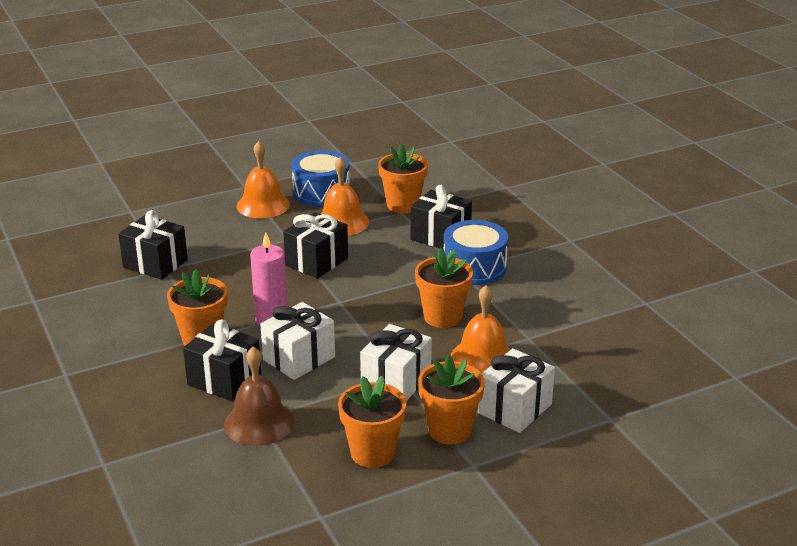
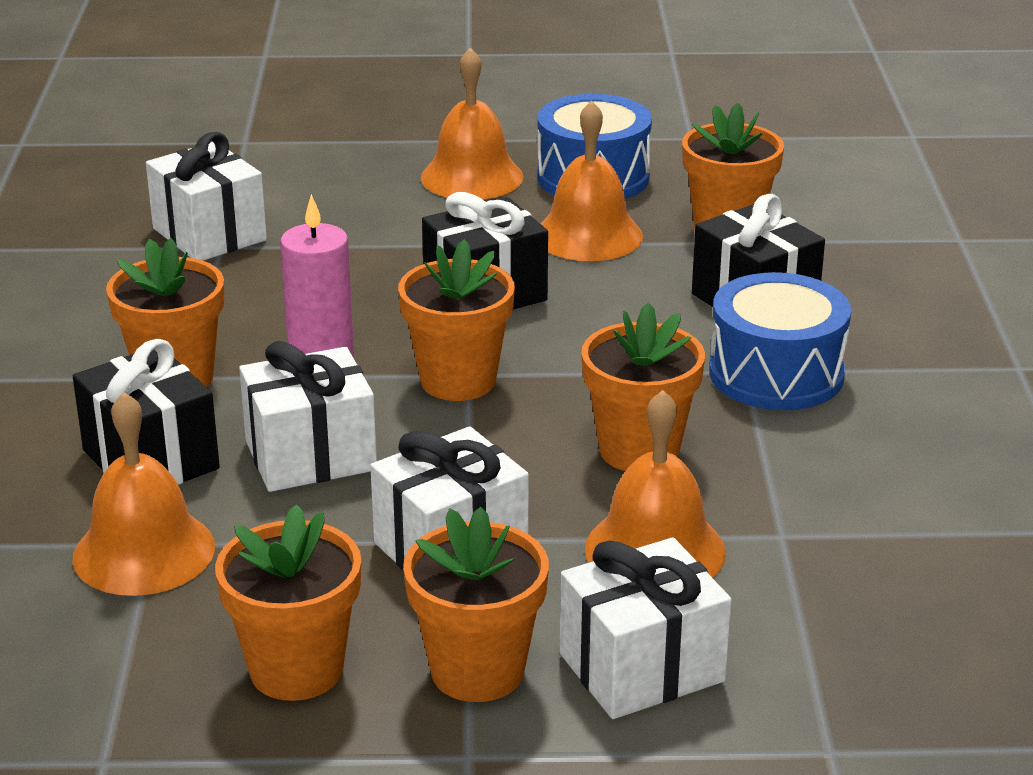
camera: 25 degrees right, 0 degrees up
(155, 264) = (209, 234): black gift -> white gift
(259, 423) = (144, 551): brown bell -> orange bell
(338, 306) = (458, 380): none -> orange flower pot

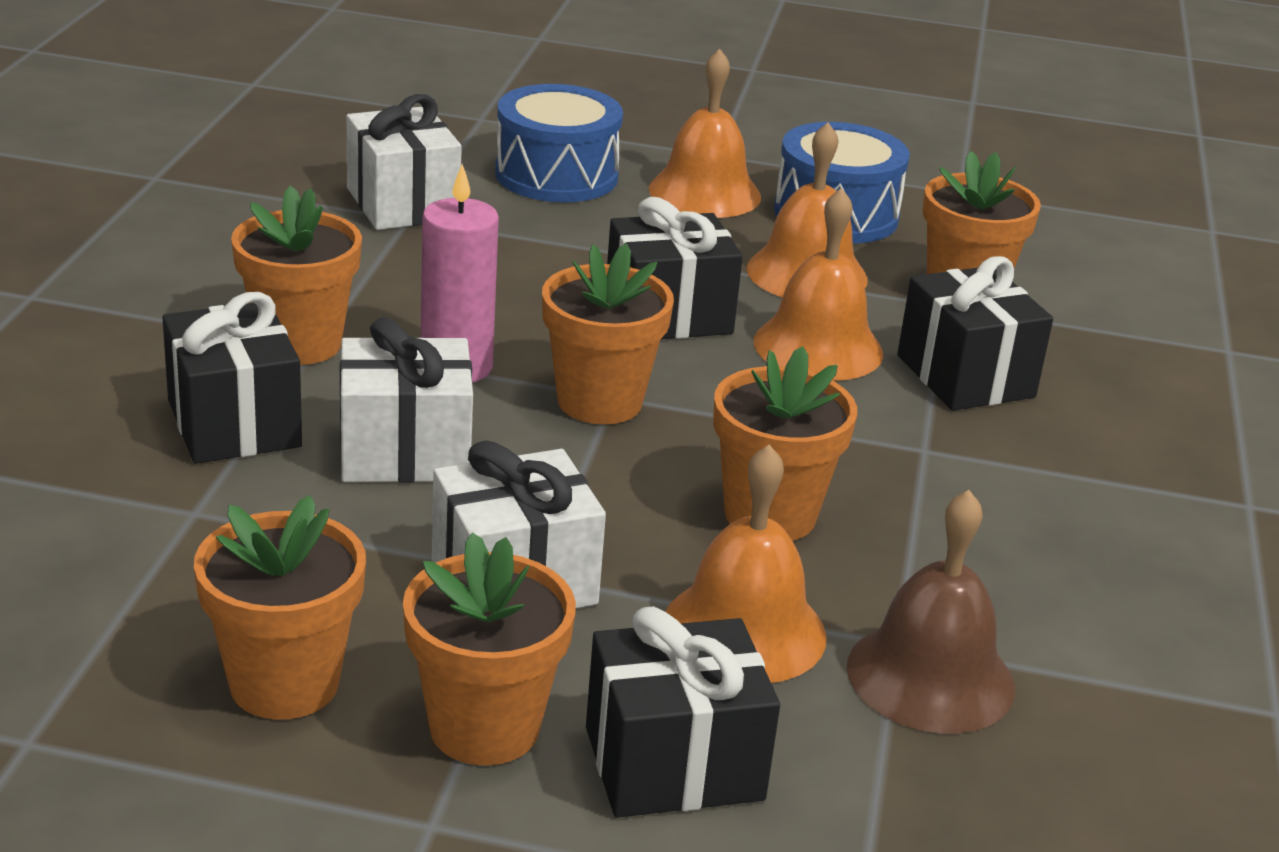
camera: 10 degrees right, 0 degrees up
(144, 551) = (181, 520): orange bell -> orange bell (818, 347)
(641, 667) = (674, 763): white gift -> black gift
(776, 374) = (960, 459): blue drum -> blue drum (556, 175)
(817, 557) = (930, 676): none -> brown bell

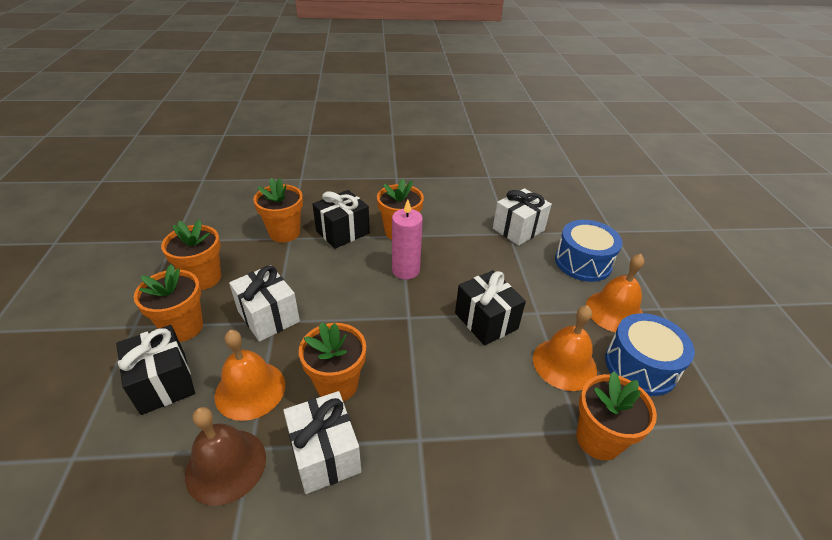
camera: 75 degrees right, 10 degrees up
(405, 452) = (341, 271): white gift -> white gift (325, 454)
(599, 401) = (401, 313): orange flower pot -> orange flower pot (284, 233)
(818, 347) = (493, 379): orange bell -> none
(965, 376) = (504, 450): black gift -> none

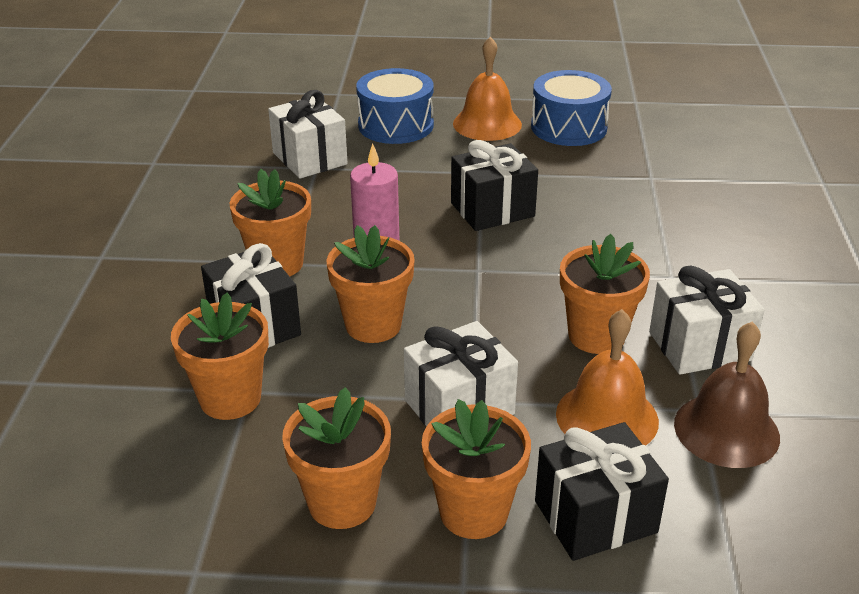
camera: 80 degrees left, 5 degrees down
(564, 364) = (564, 169): orange bell -> none
(598, 439) = (660, 169): orange flower pot -> orange flower pot (373, 325)

